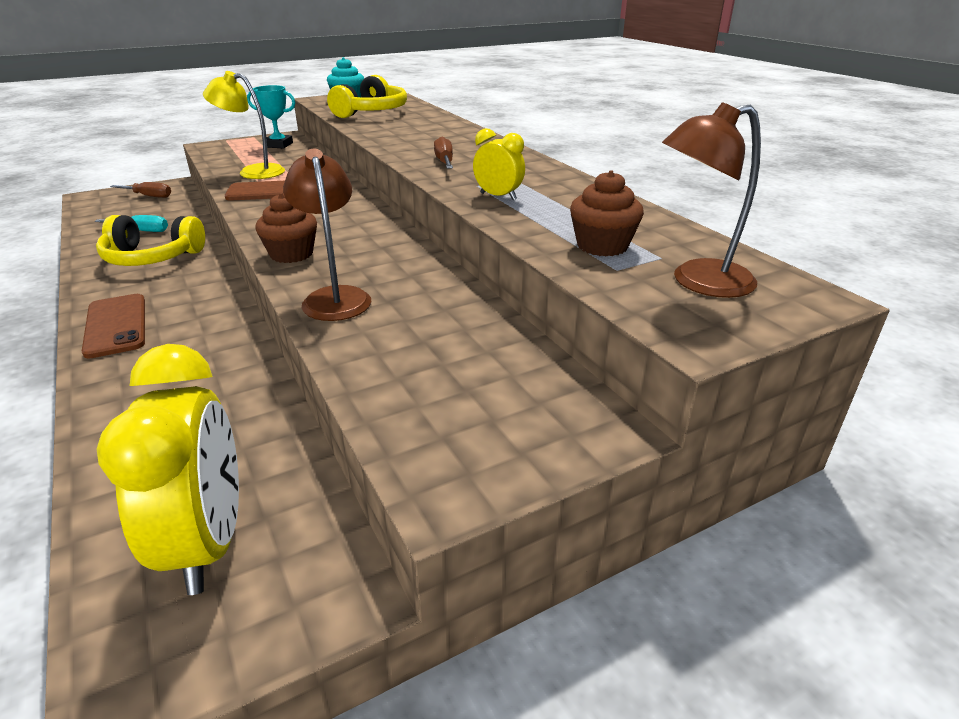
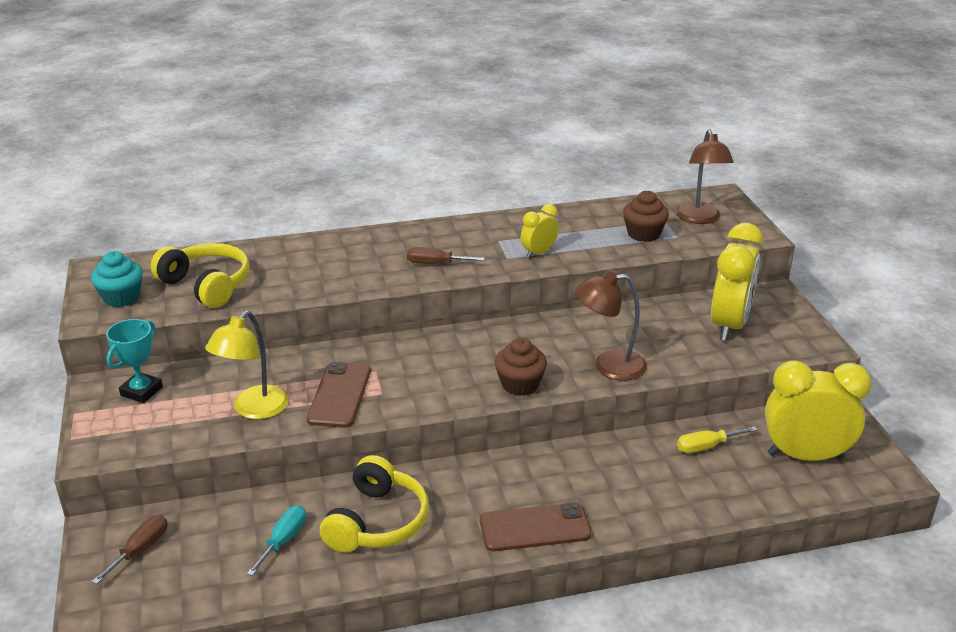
camera: 75 degrees left, 0 degrees up
(242, 431) = (706, 446): none -> yellow screwdriver
(470, 382) = (729, 325): none -> yellow clock

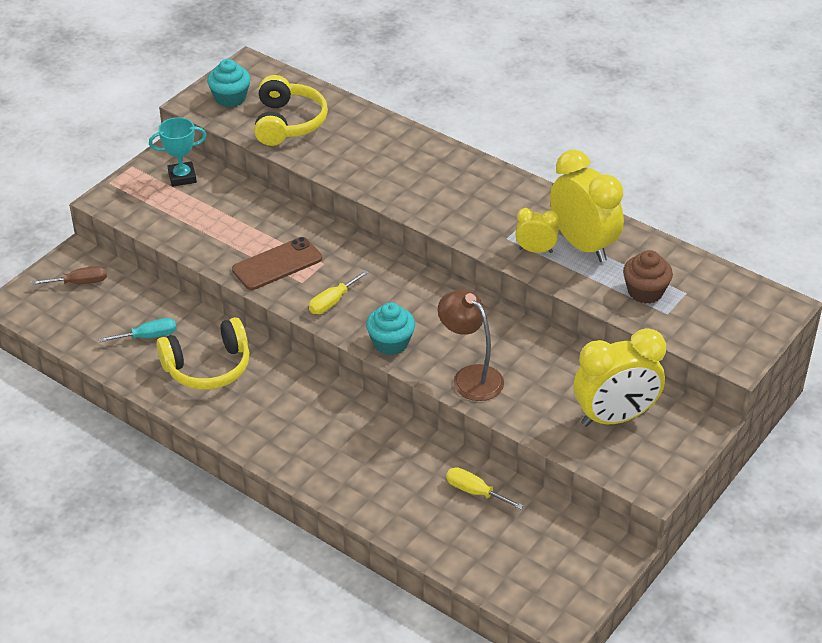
camera: 50 degrees right, 10 degrees up
(254, 410) = (218, 236): yellow lamp -> none
(429, 389) = (332, 302): none -> yellow screwdriver
(435, 264) = (450, 207): brown screwdriver -> none
(520, 384) = (390, 343): brown cupcake -> turquoise cupcake
(535, 528) = (281, 446): brown phone -> none
(699, 218) = (718, 311): brown lamp -> none
(805, 456) = (528, 556): yellow clock -> yellow clock (583, 245)

